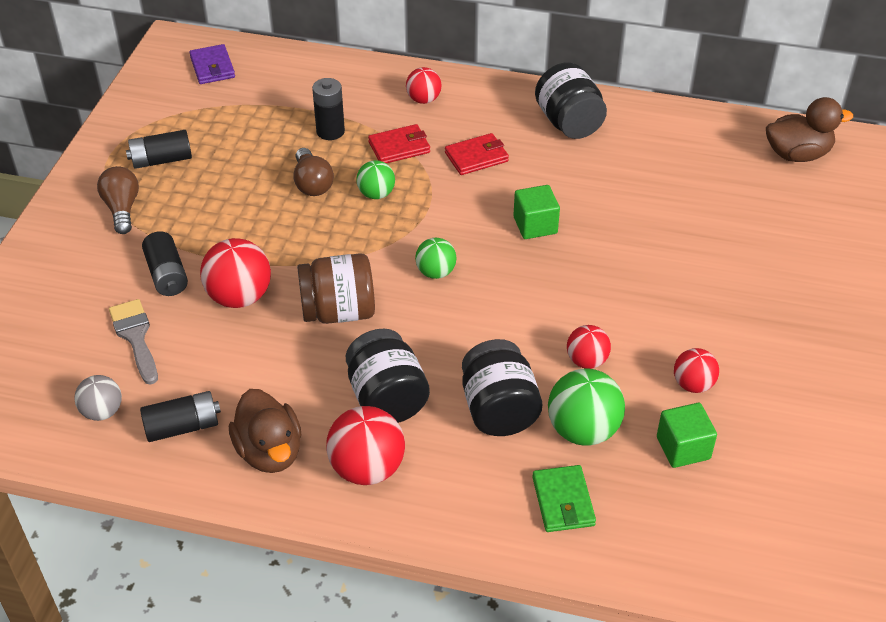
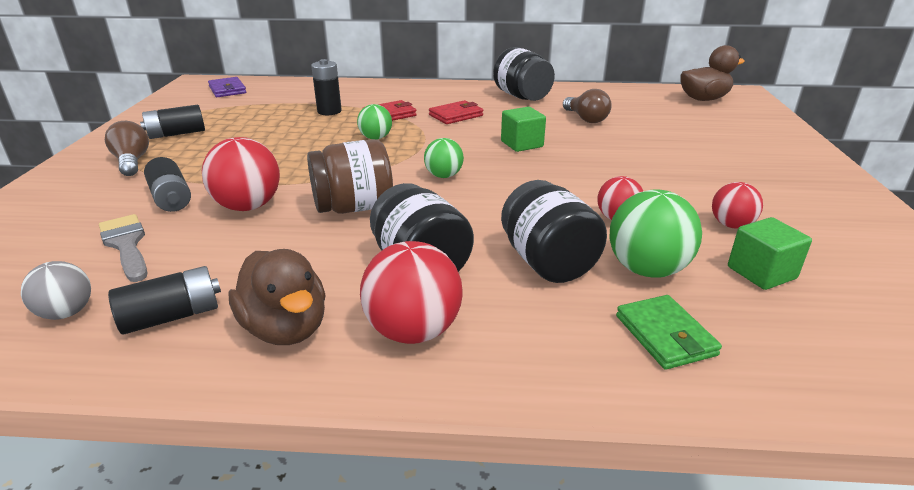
camera: 10 degrees left, 15 degrees down
(312, 183) = (317, 137): brown light bulb -> brown light bulb (586, 119)
(423, 99) = (403, 93): red ball -> none

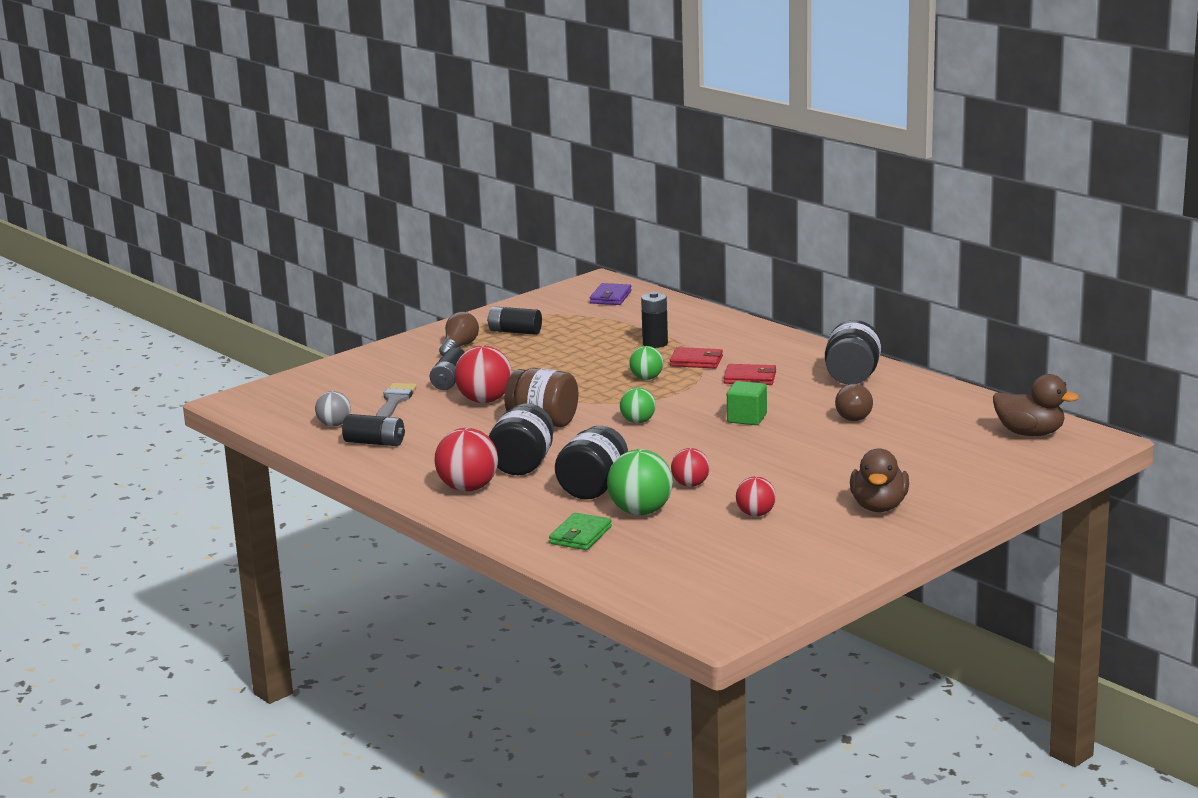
camera: 45 degrees right, 10 degrees down
(285, 328) = (415, 466): brown duck -> brown duck (879, 507)
(761, 273) = (703, 538): green cube -> none

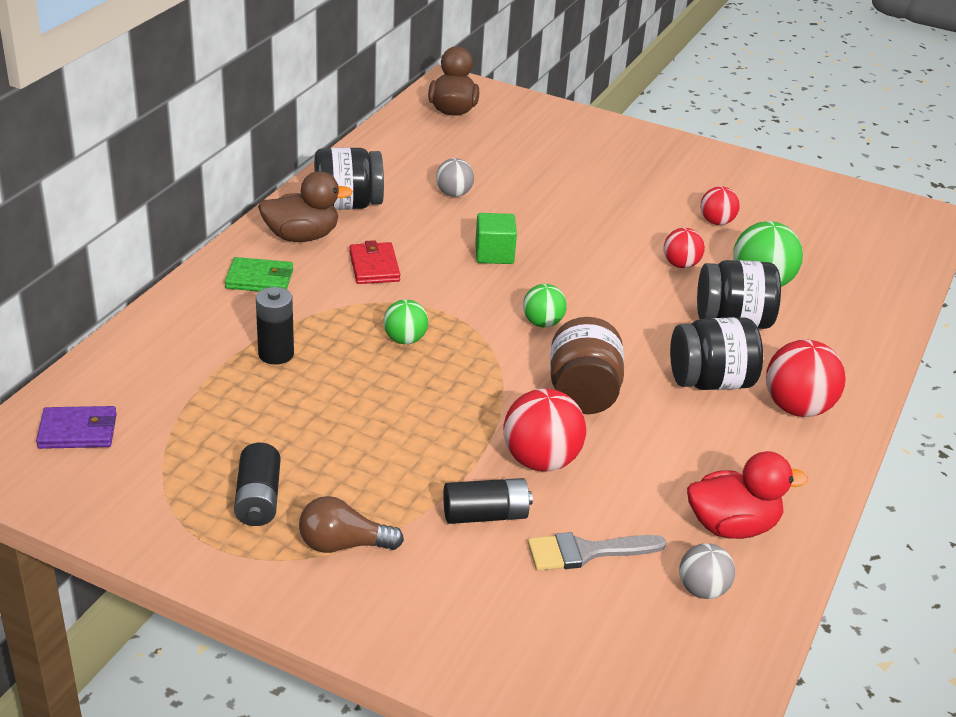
camera: 115 degrees left, 15 degrees up
(375, 443) = (732, 526): black battery -> red duck
(580, 535) = (838, 309): green wallet -> green wallet (259, 279)
(696, 361) = (332, 311): red wallet -> none
(855, 415) = (454, 194): brown light bulb -> grey ball
(879, 507) = (655, 166): brown duck -> brown duck (302, 236)

